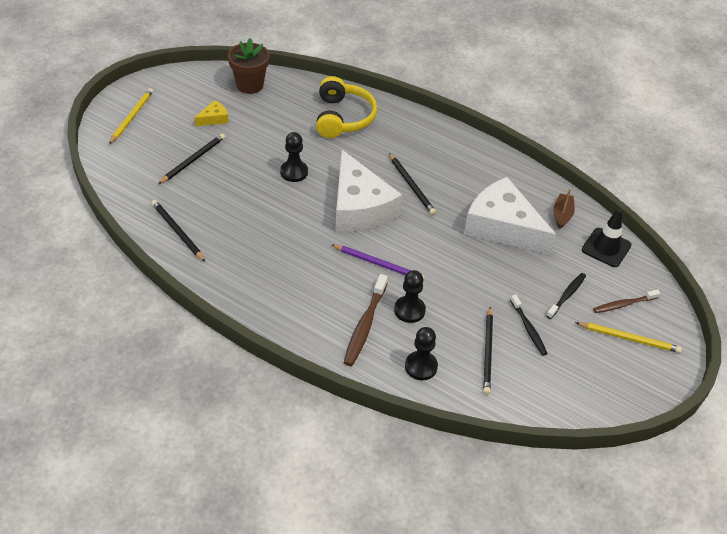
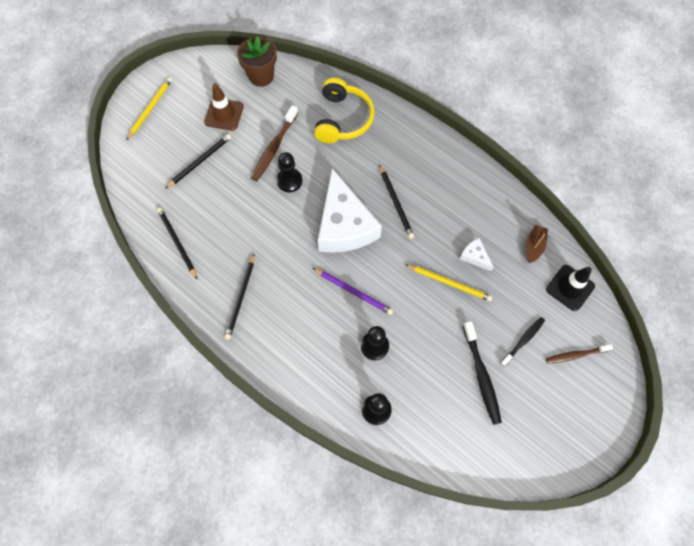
camera: 10 degrees right, 20 degrees up
(214, 118) = (224, 114): yellow cheese -> brown traffic cone
(365, 325) = (332, 360): brown toothbrush -> brown toothbrush (274, 148)
(488, 352) = (439, 399): black pencil -> black pencil (240, 298)
(502, 227) = (474, 256): white cheese -> white cheese, size x0.41
(528, 329) = (481, 375): black toothbrush -> black toothbrush, size x1.52
(629, 338) = (574, 394): yellow pencil -> yellow pencil (449, 283)

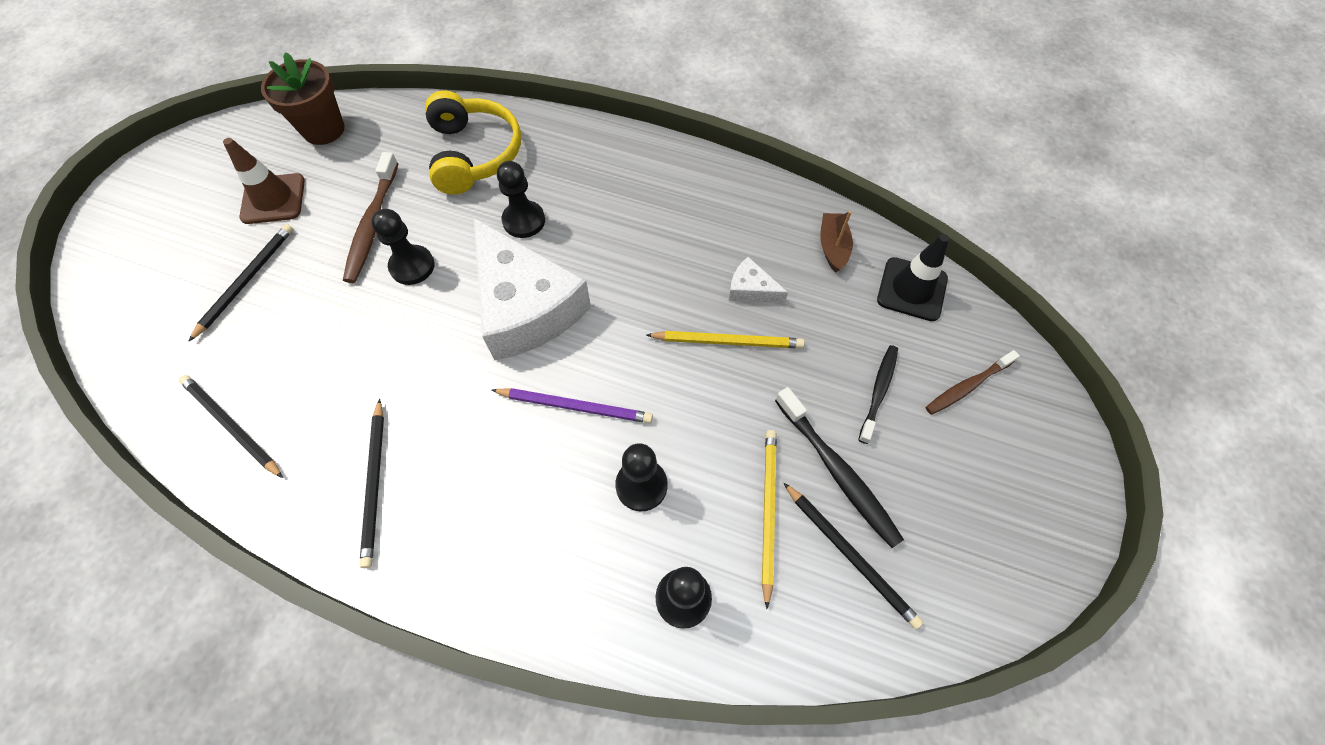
camera: 20 degrees left, 5 degrees down
(150, 108) = (139, 225): yellow pencil -> yellow pencil (768, 511)
(359, 172) = (524, 221): none -> black pawn
(396, 203) = (598, 248): black pencil -> black pencil (850, 555)

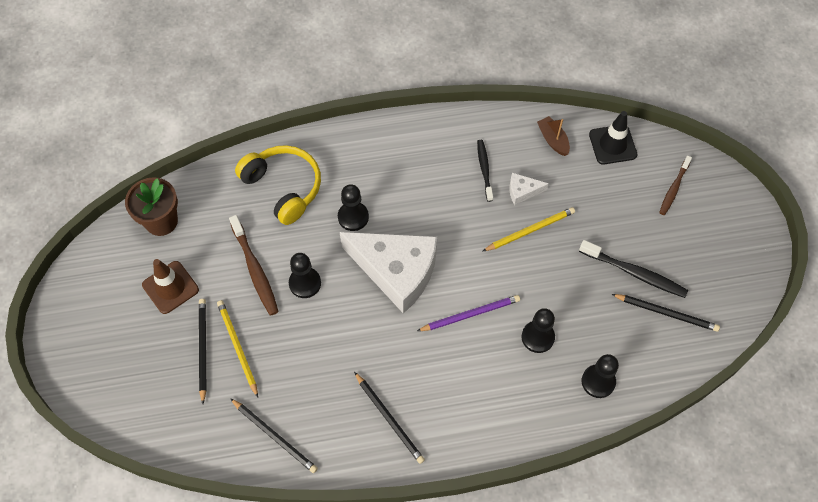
camera: 30 degrees left, 0 degrees up
(231, 425) = (275, 436): black pencil -> black pencil turned 150 degrees counterclockwise
(768, 511) = (612, 314): yellow pencil -> yellow pencil (237, 347)
(878, 392) = (629, 216): black toothbrush -> black toothbrush (484, 169)

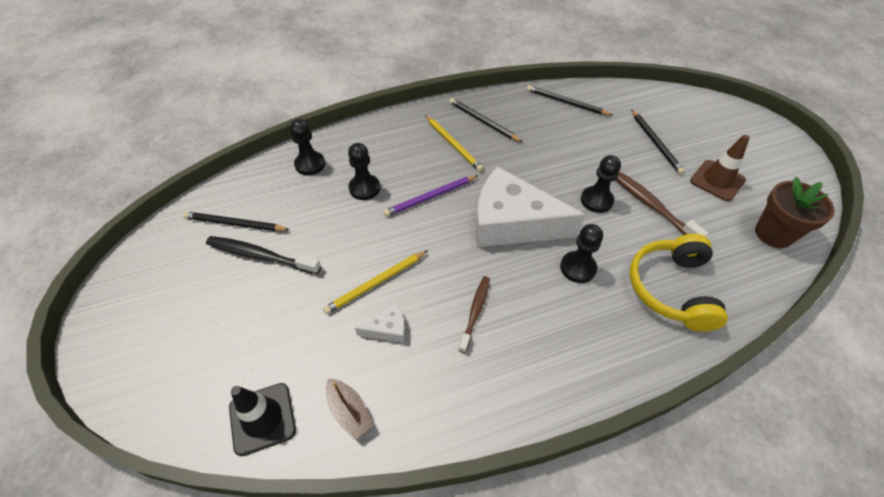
camera: 170 degrees right, 10 degrees down
(237, 347) = (628, 148): yellow pencil -> yellow pencil (453, 144)
(284, 187) = (671, 288): yellow headphones -> yellow headphones turned 60 degrees clockwise
(484, 169) = (439, 350): black toothbrush -> none
(674, 188) = (189, 363): brown toothbrush -> brown toothbrush (475, 312)

